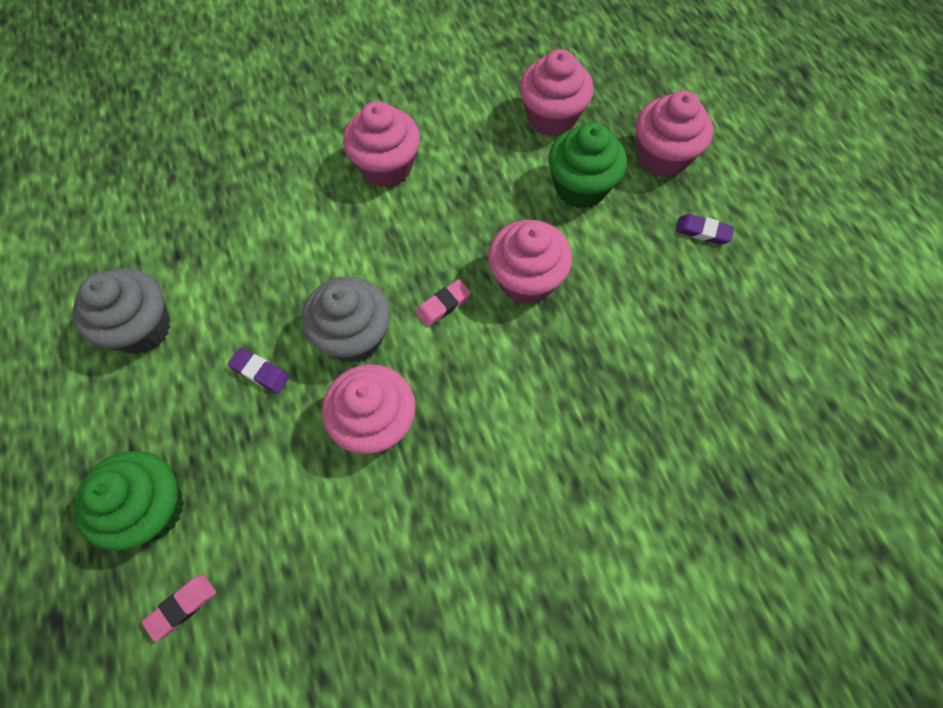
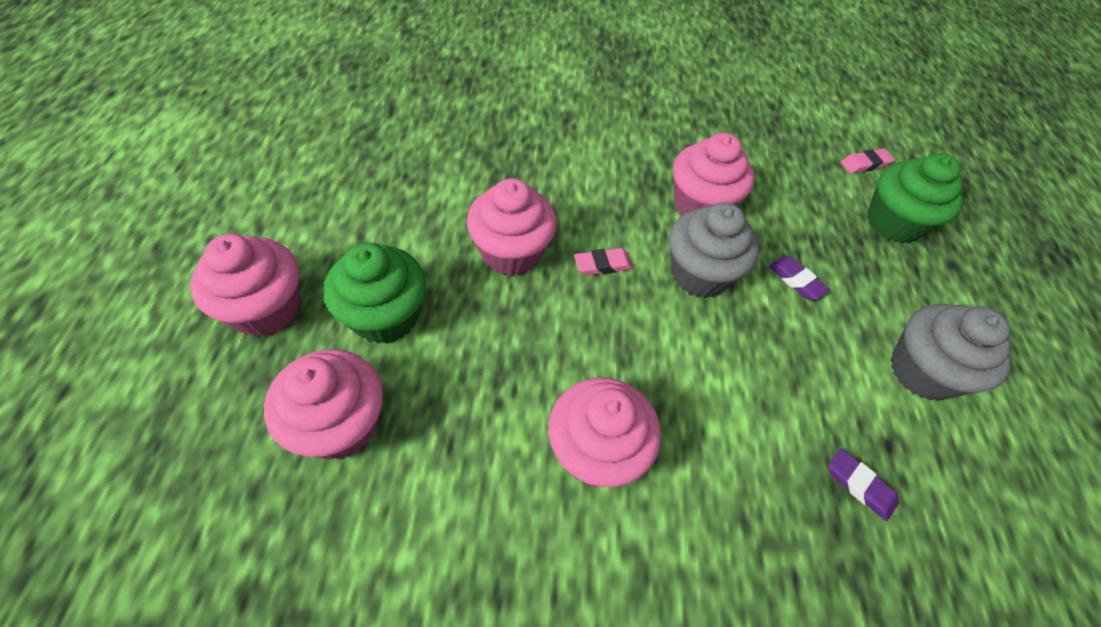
camera: 160 degrees left, 10 degrees down
(703, 231) = (311, 221): purple eraser -> purple eraser (859, 485)

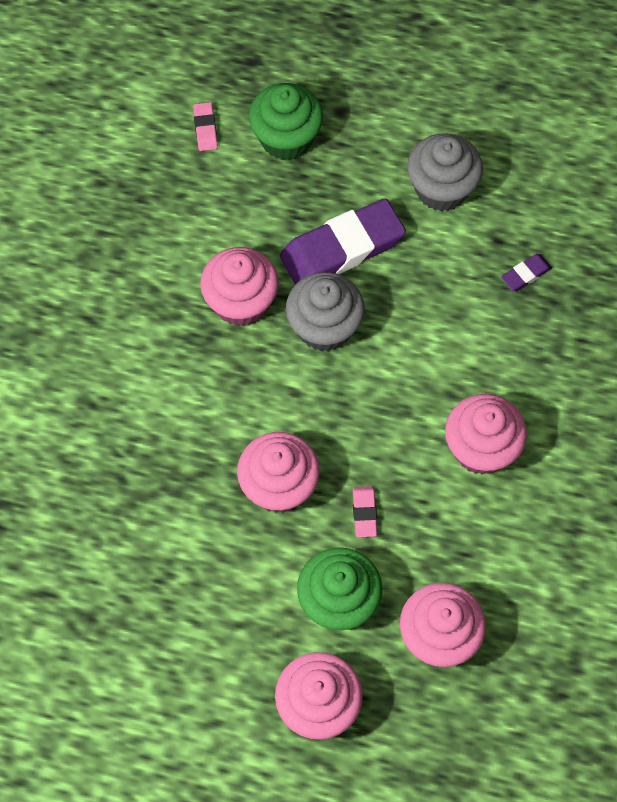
camera: 75 degrees left, 10 degrees up
(603, 265) = (304, 407): pink eraser -> pink eraser (364, 513)
(796, 281) = (342, 248): purple eraser -> purple eraser, size x2.32

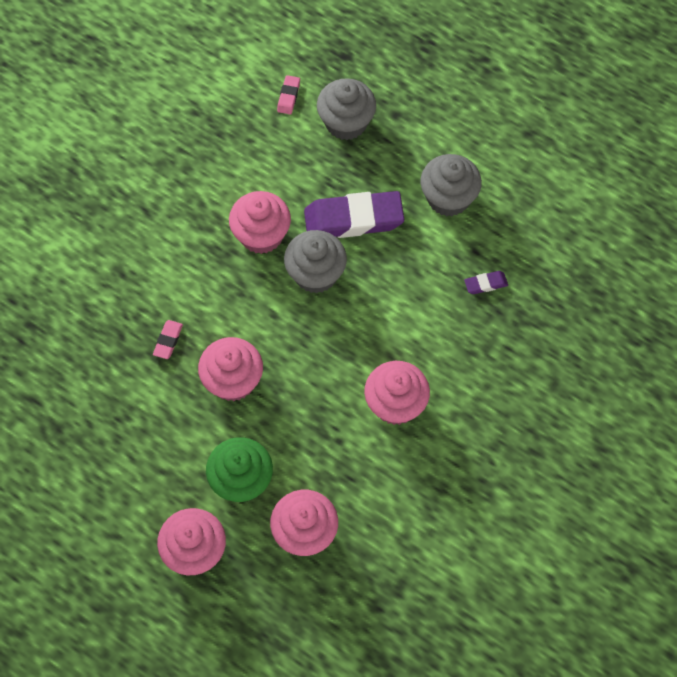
camera: 20 degrees right, 0 degrees up
(286, 138) = (346, 123): green cupcake -> grey cupcake
(364, 513) = (288, 422): pink eraser -> pink eraser (168, 341)

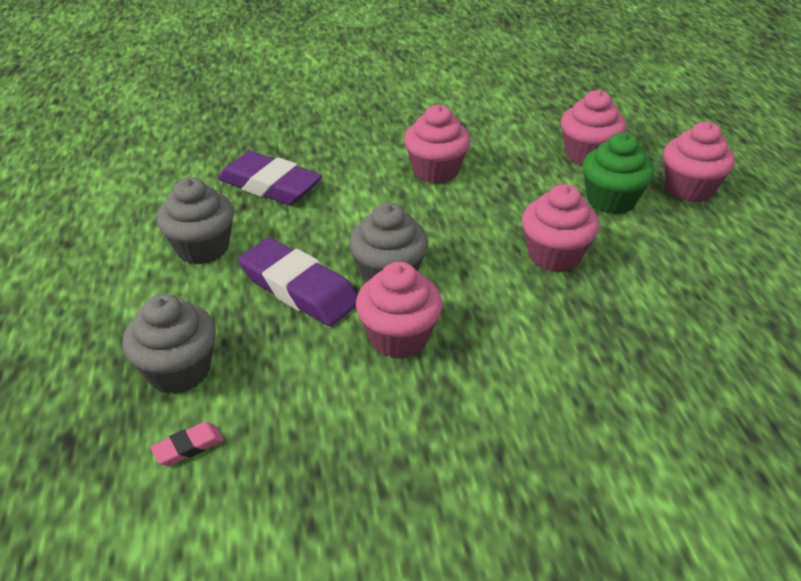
camera: 135 degrees left, 25 degrees down
(168, 341) = (590, 318): pink eraser -> none
(485, 284) = (270, 185): purple eraser -> purple eraser, size x2.32

